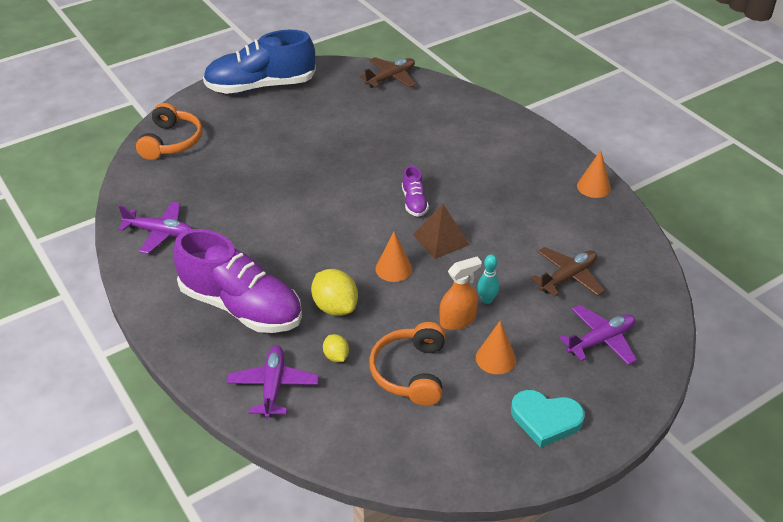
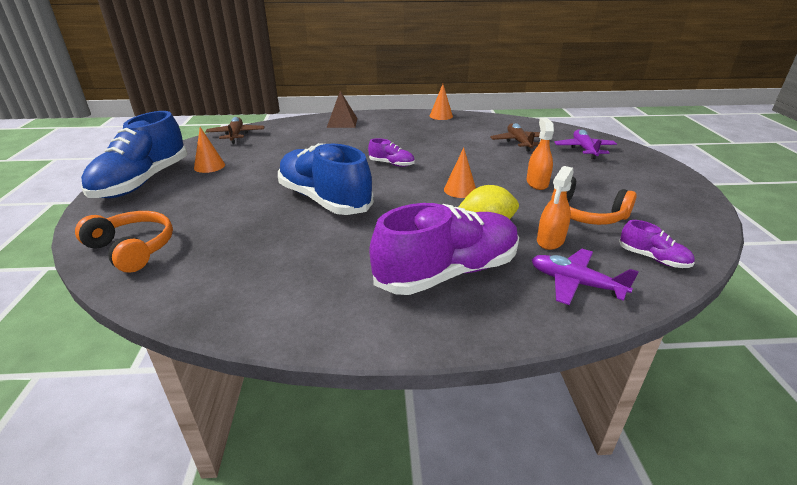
camera: 60 degrees left, 10 degrees down
(160, 233) = (274, 296): purple plane -> none
(306, 193) = (324, 199): none -> blue shoe
(336, 356) = (550, 240): yellow lemon -> orange spray bottle
(351, 434) = (653, 258): none -> purple shoe
(441, 239) = (444, 166): brown pyramid -> brown pyramid (342, 122)
(487, 300) = (522, 169): turquoise bowling pin -> none
(495, 358) = (585, 181): orange cone -> orange cone (209, 166)
(545, 419) = (653, 182): turquoise heart -> none

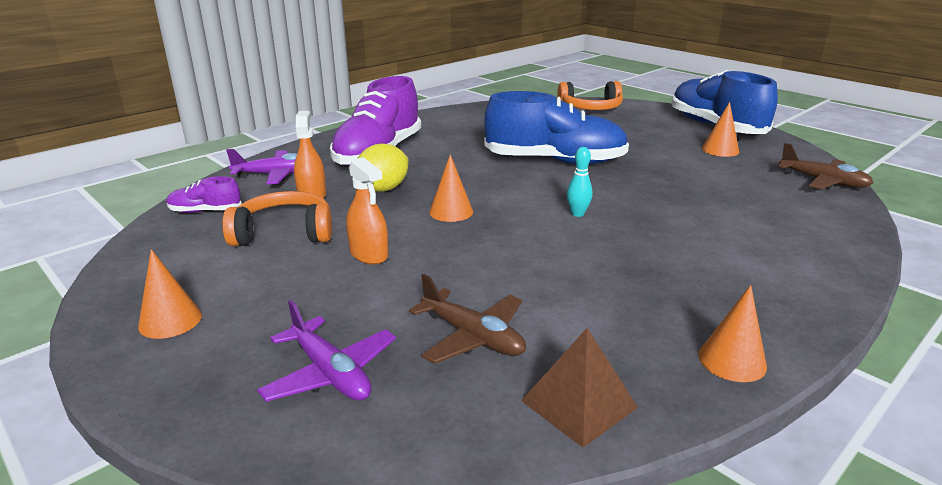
camera: 140 degrees right, 5 degrees down
(342, 122) = (805, 254): brown pyramid -> brown pyramid (578, 404)
(391, 164) = (577, 214): purple shoe -> turquoise bowling pin
(661, 186) = (170, 320): none -> orange cone

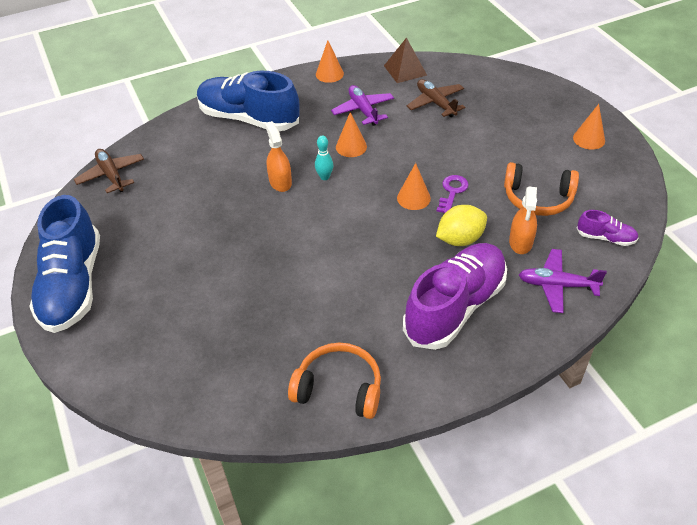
camera: 160 degrees left, 20 degrees up
(330, 373) = (504, 98): purple plane -> purple plane (363, 110)
(369, 254) = (480, 166): orange spray bottle -> orange spray bottle (280, 182)
(403, 223) = (452, 192): none -> purple key
(555, 161) = (291, 252): blue shoe -> blue shoe (248, 118)
(590, 108) = (155, 375): orange headphones -> orange headphones (339, 388)
(720, 150) = (127, 238): orange cone -> orange cone (351, 147)

